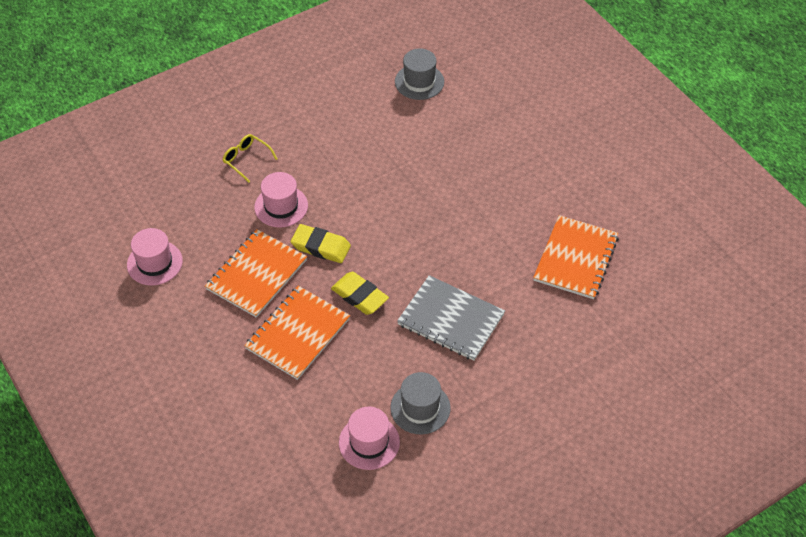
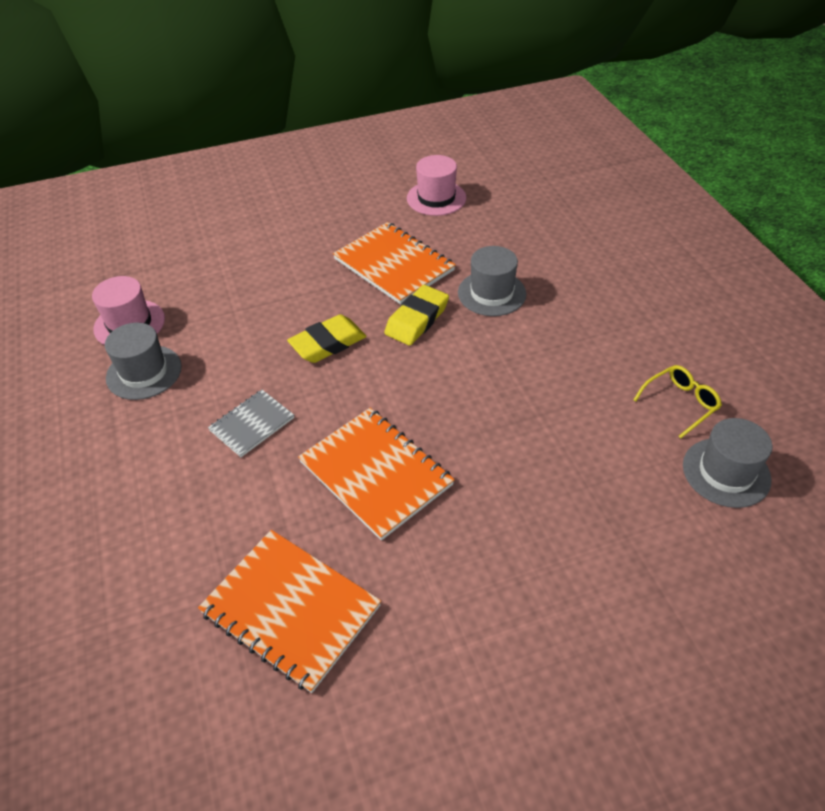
camera: 105 degrees right, 5 degrees down
(246, 159) = (576, 272): yellow glasses -> yellow glasses (680, 403)
(281, 206) = (491, 293): pink hat -> grey hat
(297, 334) = (298, 287): orange notebook -> orange notebook (376, 473)
(450, 319) = (252, 424): grey notebook -> grey notebook, size x0.57

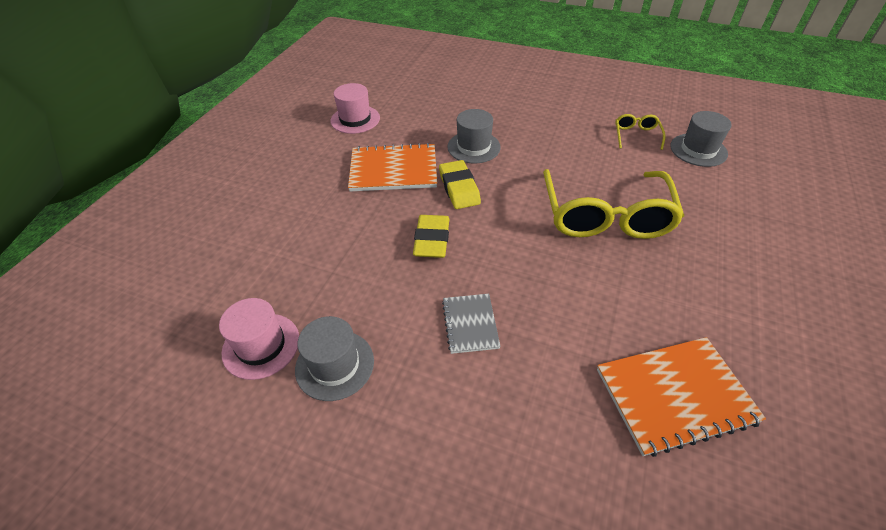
camera: 50 degrees left, 0 degrees up
(376, 473) = (582, 282): orange notebook -> none
(495, 445) = (605, 216): none -> yellow glasses

